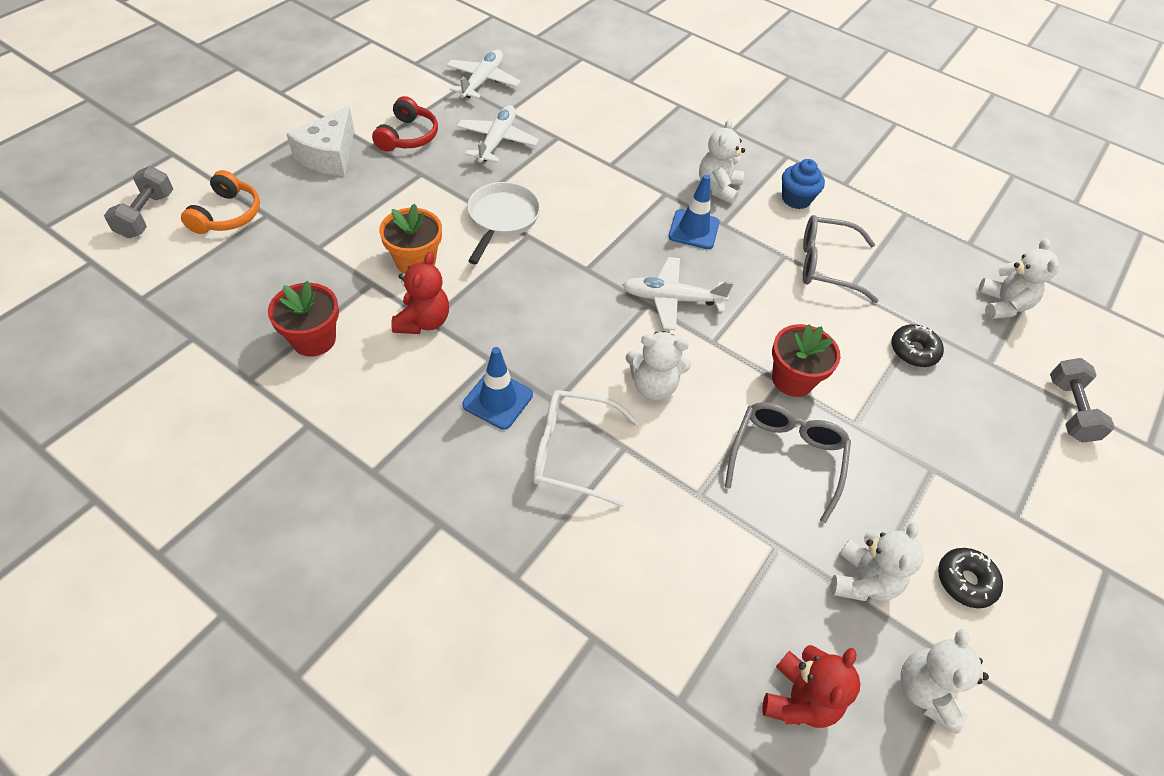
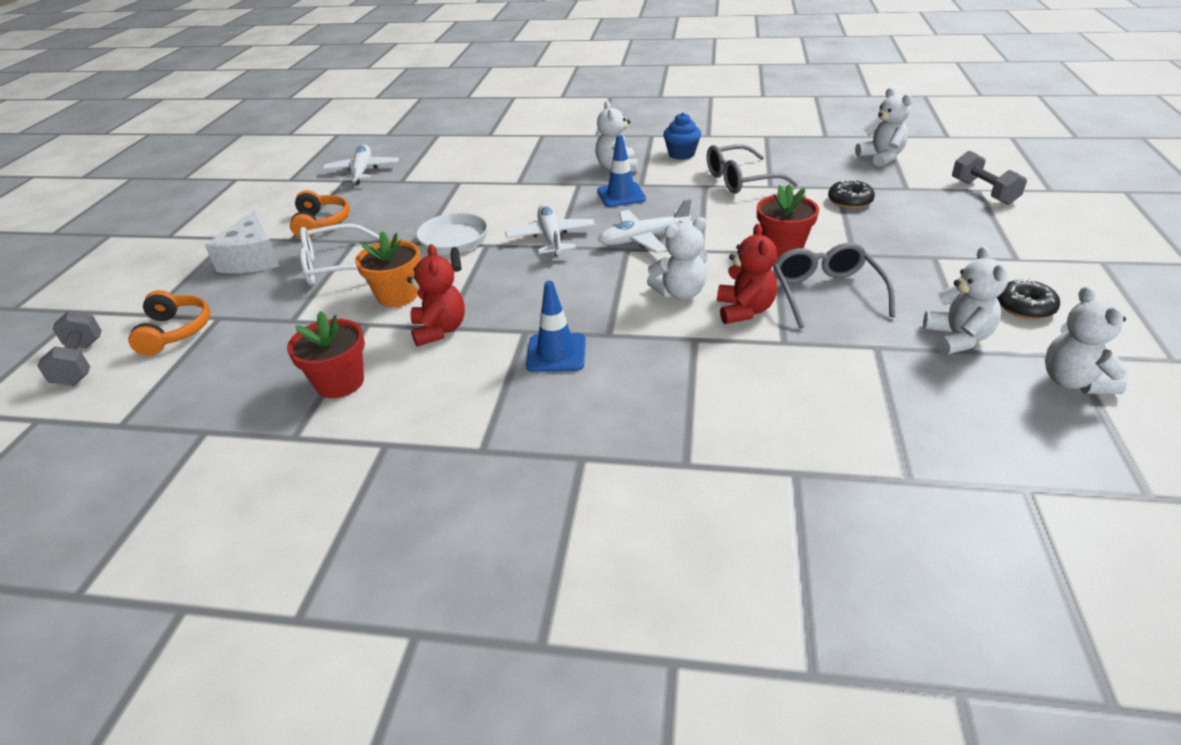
camera: 20 degrees left, 15 degrees down
(408, 136) = (321, 223): red headphones -> orange headphones
(497, 141) = (407, 200): white plane -> white plane (551, 238)
(573, 452) = (655, 359): white glasses -> white glasses (335, 266)
(799, 699) = (994, 431): red teddy bear -> red teddy bear (744, 310)

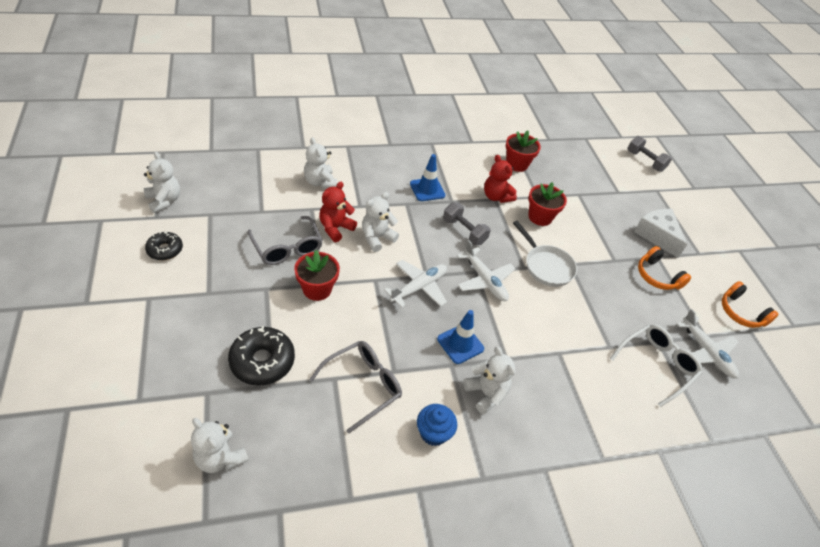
camera: 150 degrees right, 10 degrees up
(175, 331) = (627, 181): orange headphones -> orange headphones (741, 312)
(335, 266) = (600, 235): white glasses -> white glasses (656, 365)
(397, 295) = (540, 217): orange flower pot -> red flower pot
(744, 310) = (335, 228): red teddy bear -> red teddy bear turned 60 degrees clockwise
(850, 201) = (262, 361): black donut -> black donut, size x1.63
(957, 338) = (215, 221): white teddy bear -> white teddy bear (320, 182)
(983, 192) = (135, 395): grey dumbbell -> grey dumbbell (464, 231)

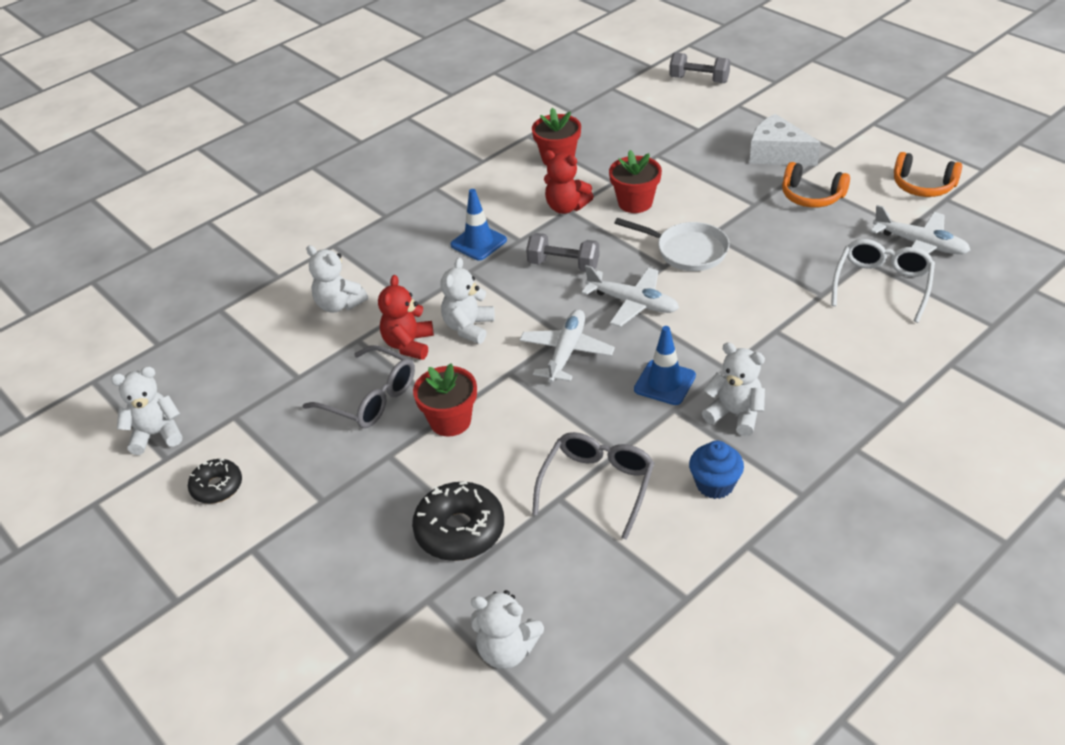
camera: 20 degrees left, 5 degrees down
(164, 201) = (156, 434): white teddy bear -> white teddy bear turned 45 degrees counterclockwise

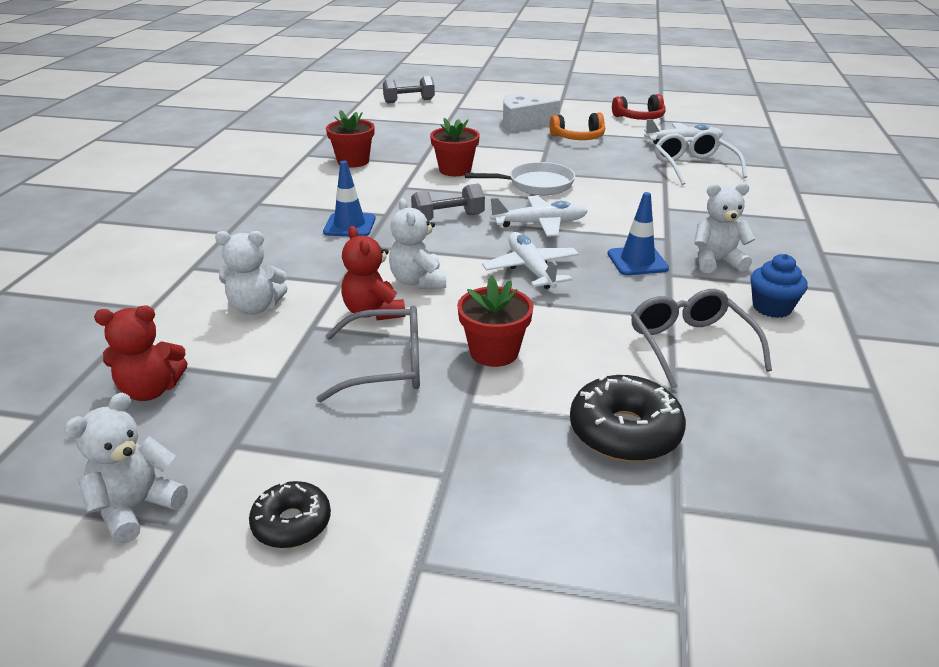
camera: 40 degrees left, 10 degrees down
(507, 650) = (812, 508): white teddy bear -> none
(566, 207) = (400, 185): red teddy bear -> red teddy bear (151, 390)
(923, 186) = (639, 118): orange headphones -> red headphones

